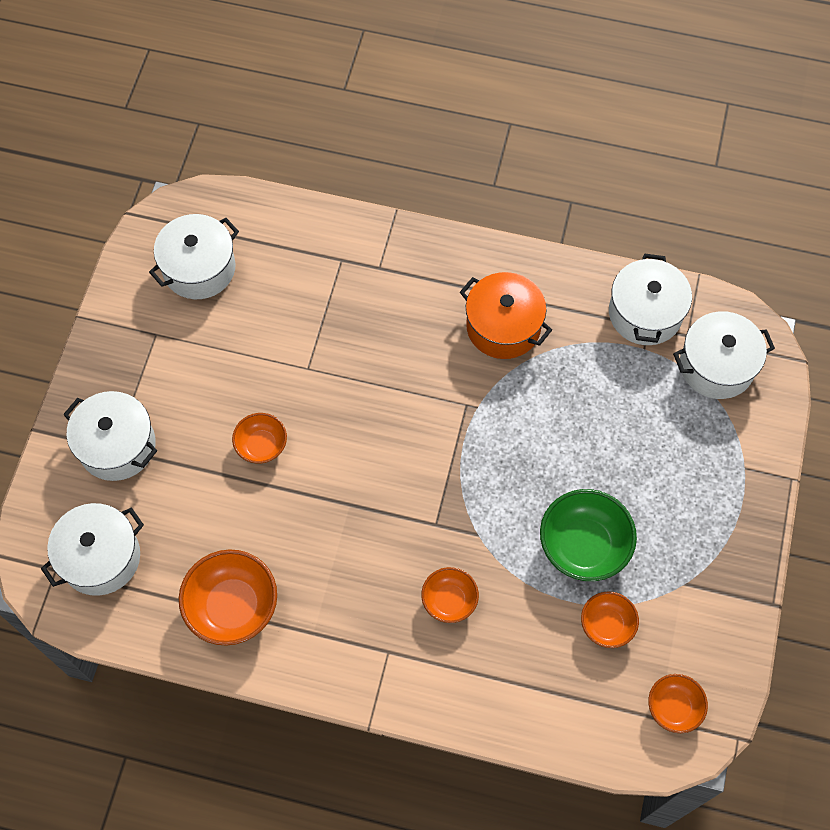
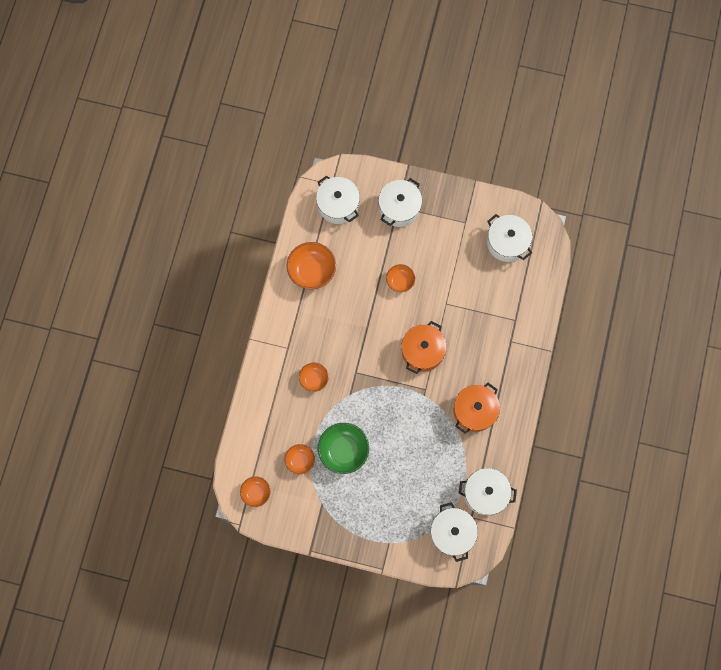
camera: 90 degrees right, 10 degrees up
(396, 408) = (422, 351): none -> orange pot

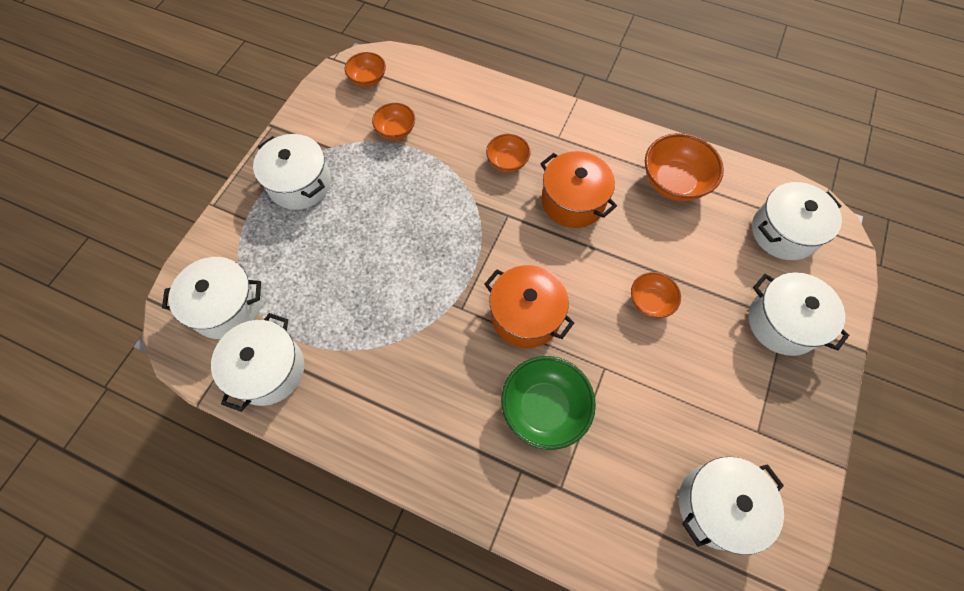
camera: 100 degrees right, 10 degrees down
(343, 450) = (395, 183): green bowl -> green bowl (544, 408)
(355, 515) = (300, 184): none -> white pot
(474, 411) = (408, 379): orange pot -> orange pot (573, 201)

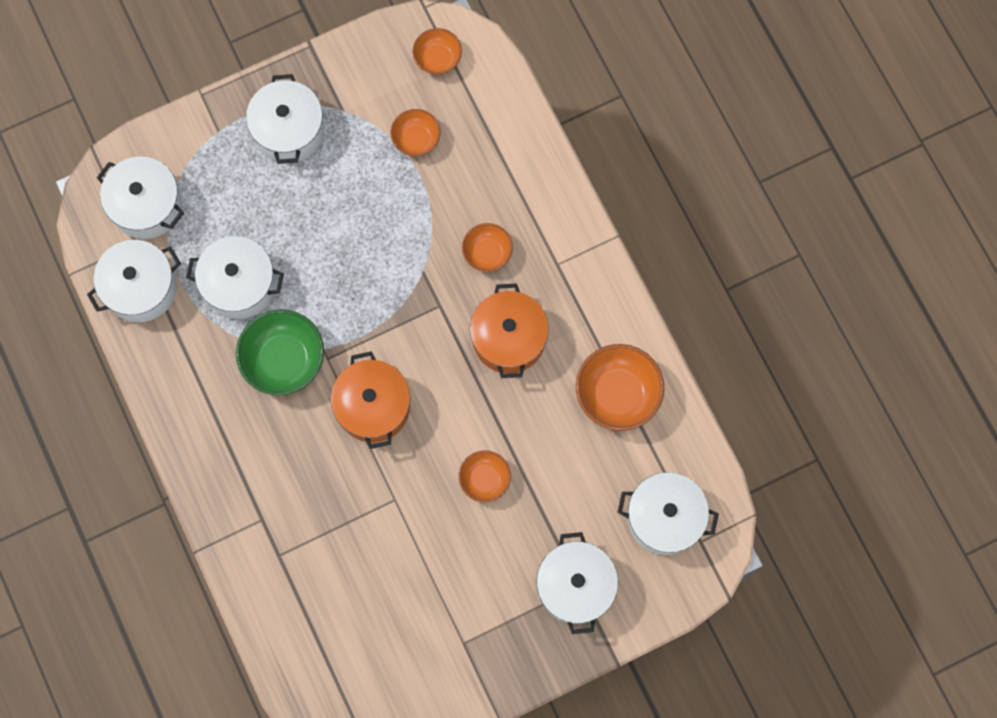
camera: 40 degrees right, 10 degrees up
(544, 408) = (320, 490): green bowl -> green bowl (284, 359)
(717, 505) = (379, 662): white pot -> white pot (240, 284)

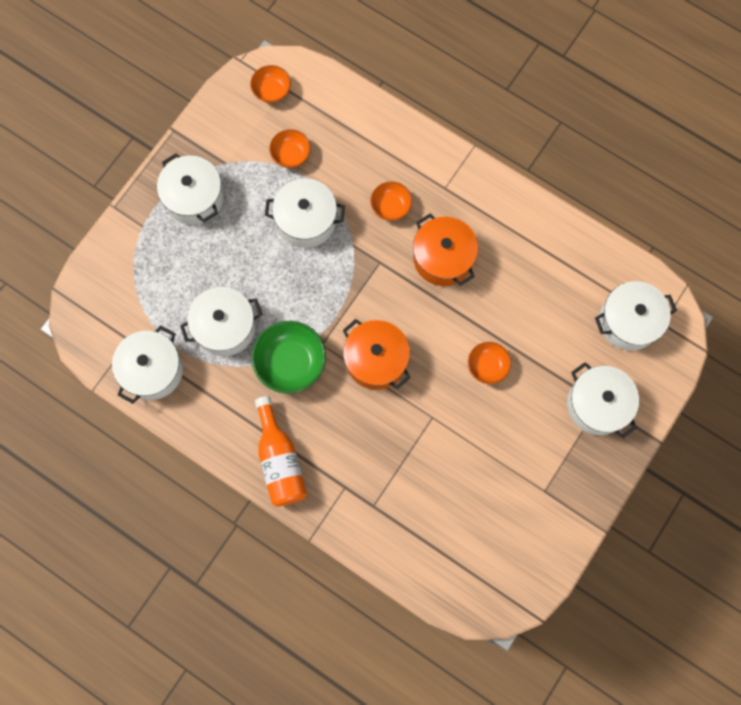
camera: 30 degrees left, 0 degrees up
(147, 205) = (121, 308): white pot -> white pot (306, 220)
(213, 454) = (280, 460): none -> orange bottle
(617, 394) = (542, 254): orange bowl -> none

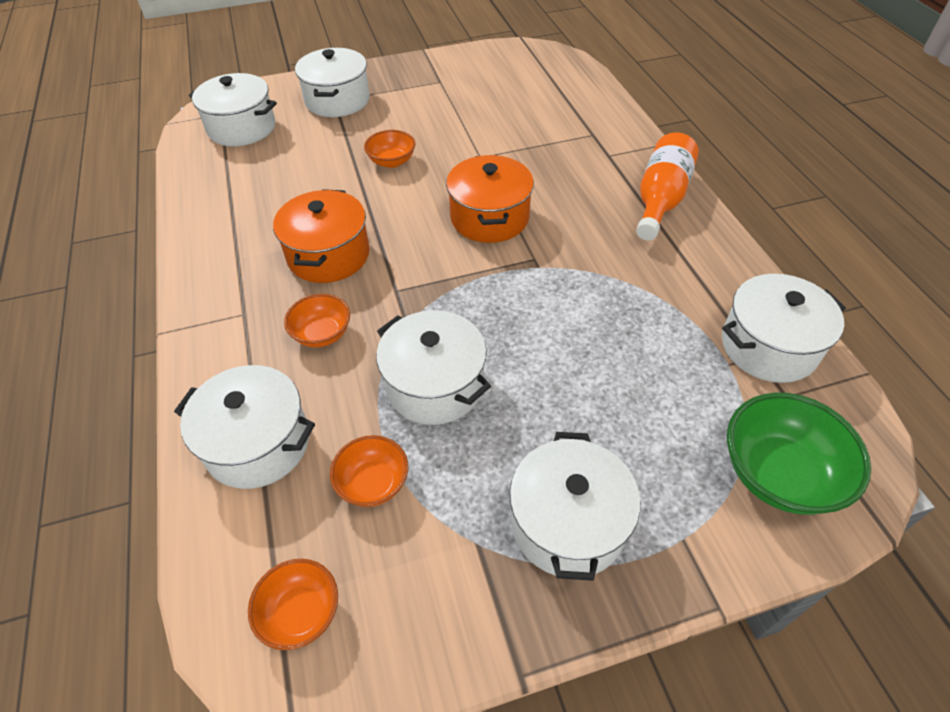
camera: 140 degrees left, 25 degrees down
(225, 327) = (638, 336): white pot -> white pot (258, 443)
(291, 363) = (584, 262): green bowl -> green bowl (778, 474)

